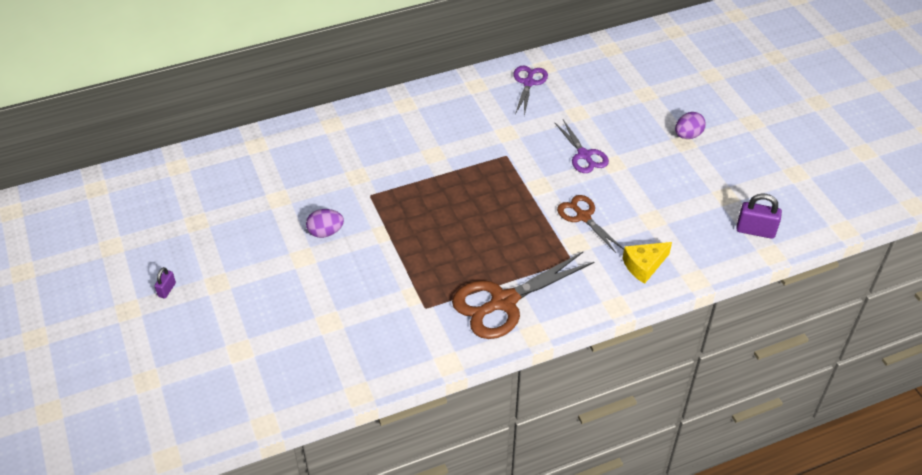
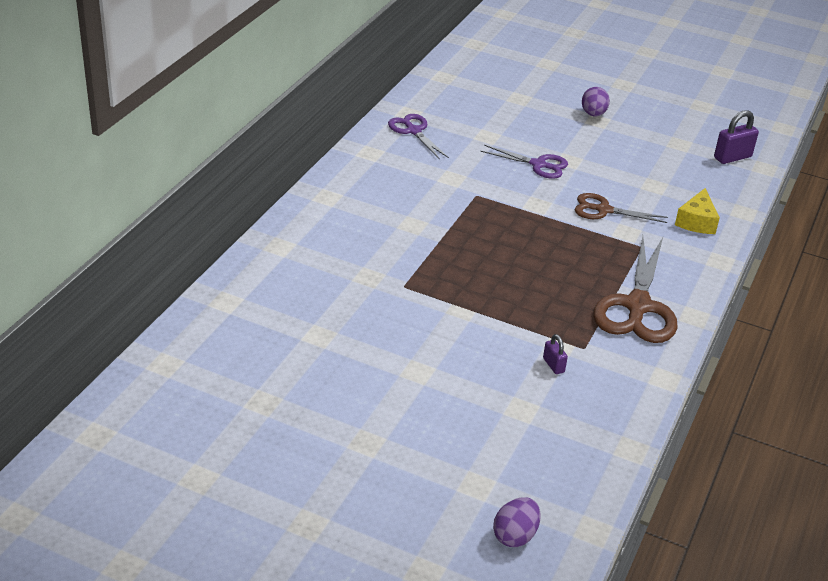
camera: 45 degrees left, 10 degrees down
(167, 290) = (323, 479): purple padlock -> purple padlock (553, 365)
(325, 232) = (408, 338): purple egg -> purple egg (515, 535)

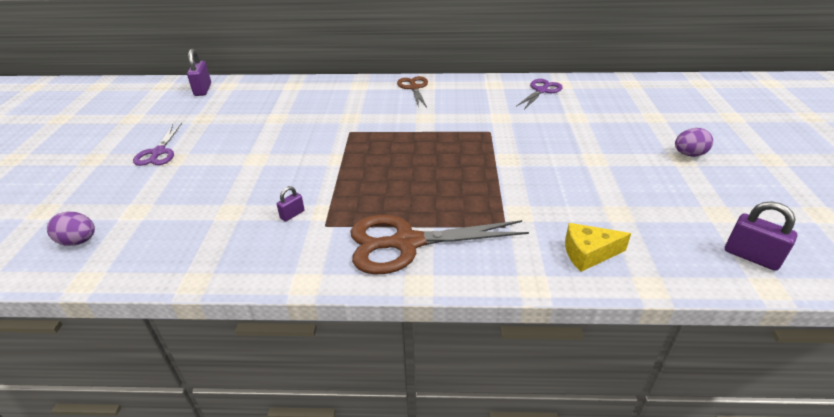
camera: 70 degrees right, 0 degrees up
(157, 391) = (203, 89): none -> purple padlock
(539, 165) = (567, 147): purple scissors -> purple scissors (158, 152)
(603, 210) = (539, 192): brown scissors -> brown scissors (414, 88)

